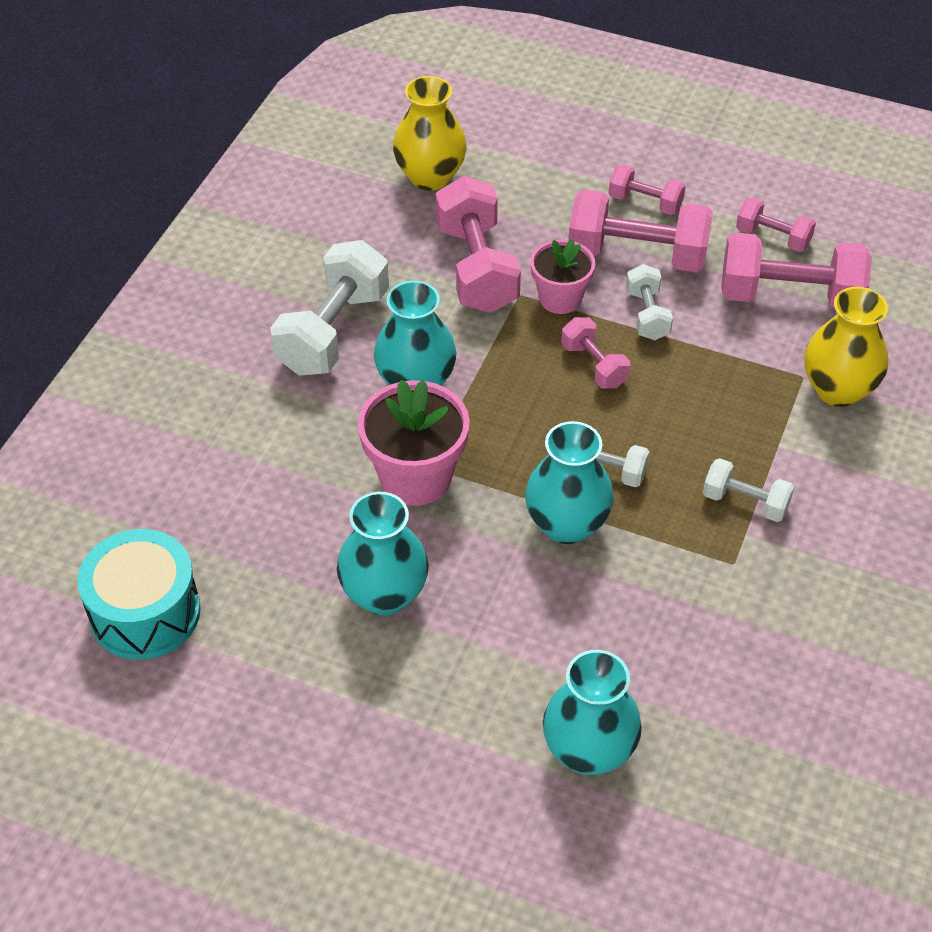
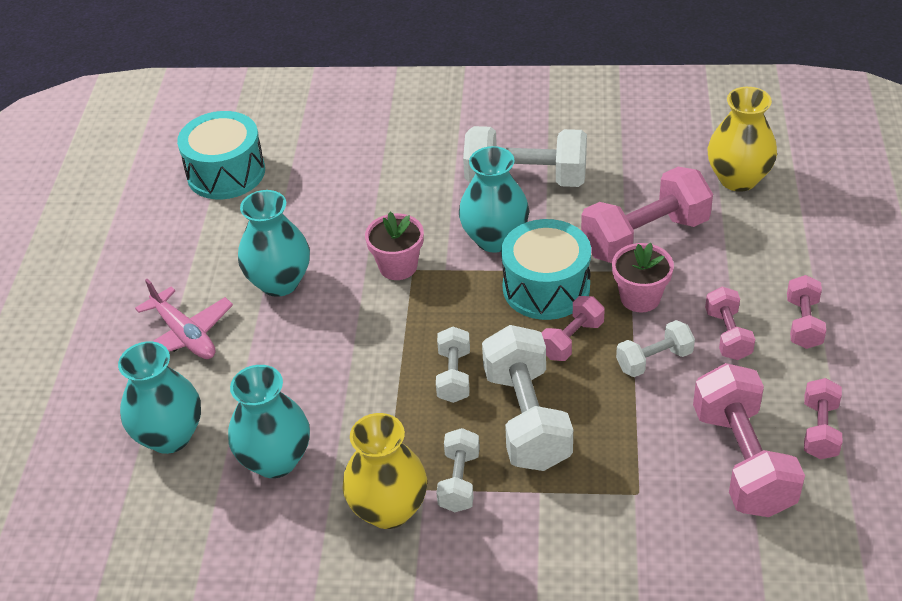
camera: 75 degrees right, 5 degrees down
(415, 477) = (398, 266): pink flower pot -> pink flower pot, size x0.65
(429, 709) = (185, 335): none -> pink plane
(511, 363) = (546, 287): none -> turquoise drum
(567, 524) = (386, 367): turquoise vase -> turquoise vase (275, 460)
(637, 255) = (727, 335): pink dumbbell -> pink dumbbell, size x0.54
(684, 429) = (527, 418): none -> white dumbbell
(838, 389) = (635, 525): yellow vase -> yellow vase (389, 509)

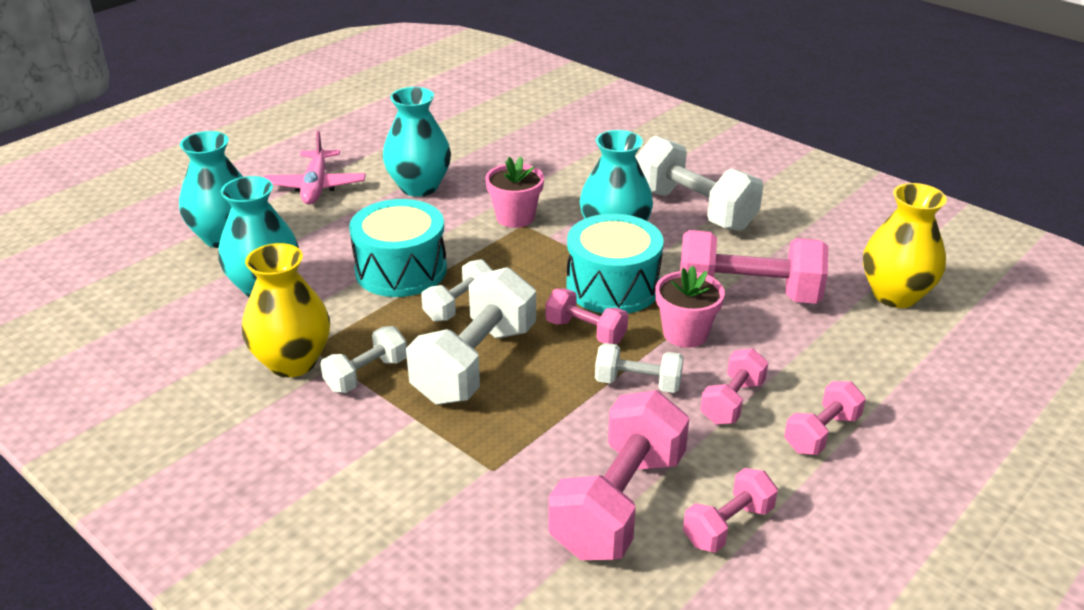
camera: 35 degrees right, 10 degrees down
(226, 173) = (473, 111): turquoise drum -> turquoise drum (401, 270)
(572, 340) = (585, 331): pink dumbbell -> pink dumbbell turned 45 degrees clockwise

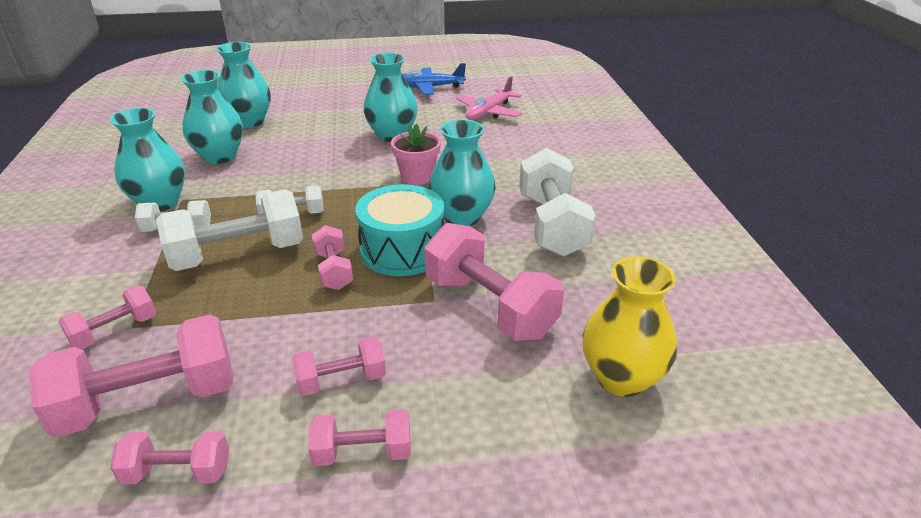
camera: 40 degrees right, 0 degrees up
(292, 362) = (160, 202): yellow vase -> turquoise vase
(316, 186) = (338, 113): pink plane -> pink plane (488, 112)
(368, 120) = (429, 87): none -> blue plane
(401, 270) = (299, 178): turquoise drum -> none
(485, 481) = (115, 331): none -> pink dumbbell
(638, 383) = (304, 325): white dumbbell -> none
(685, 333) = (395, 309): pink flower pot -> none

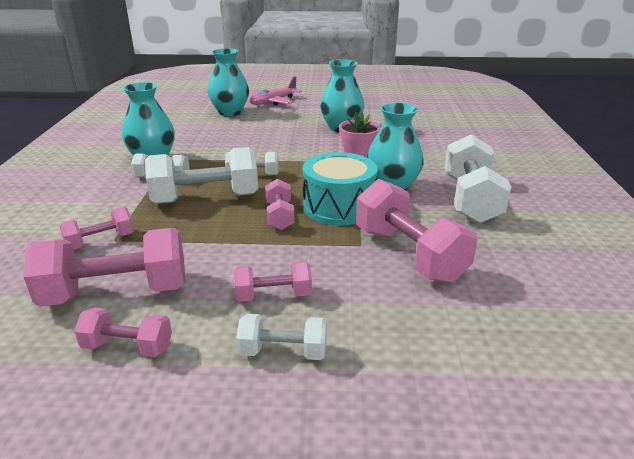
camera: 10 degrees right, 5 degrees down
(220, 156) = (203, 133): turquoise vase -> none
(363, 452) = (283, 352): pink dumbbell -> white dumbbell
(429, 87) = (376, 98): blue plane -> none
(488, 112) = (423, 117): pink plane -> pink plane (273, 102)
(621, 378) = (526, 322): yellow vase -> none

